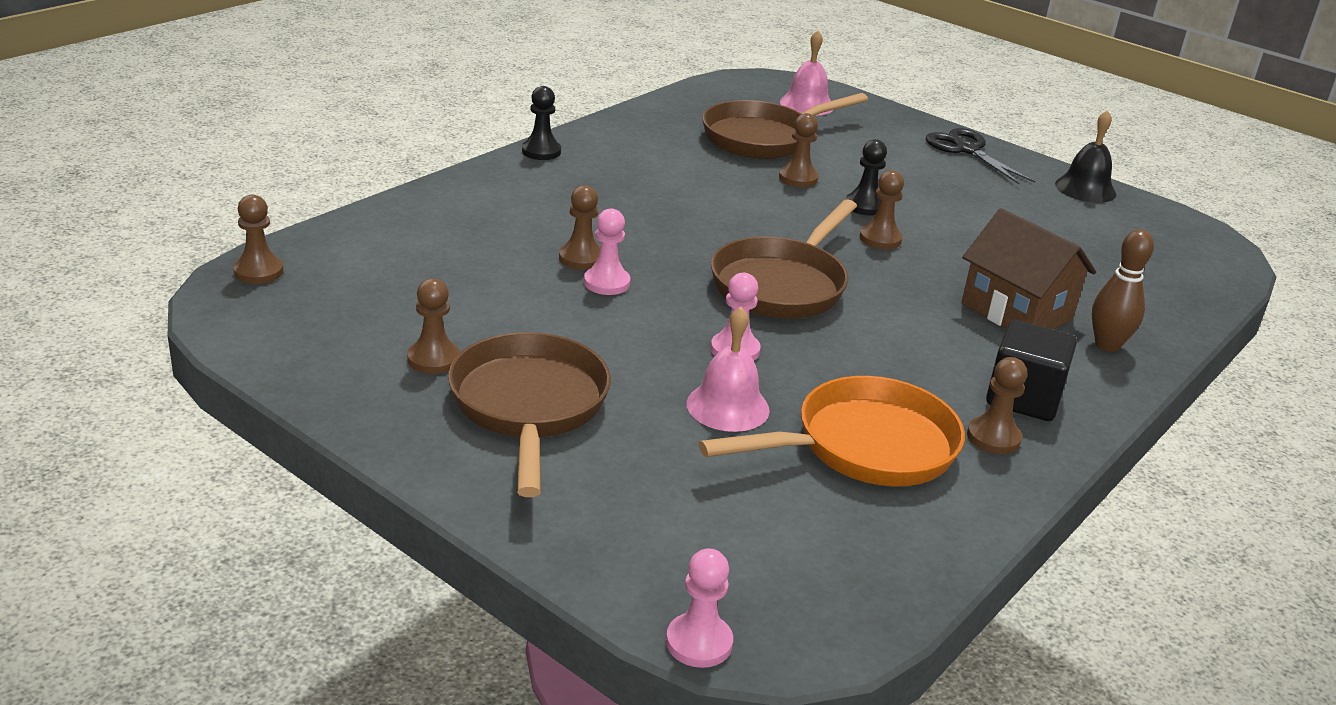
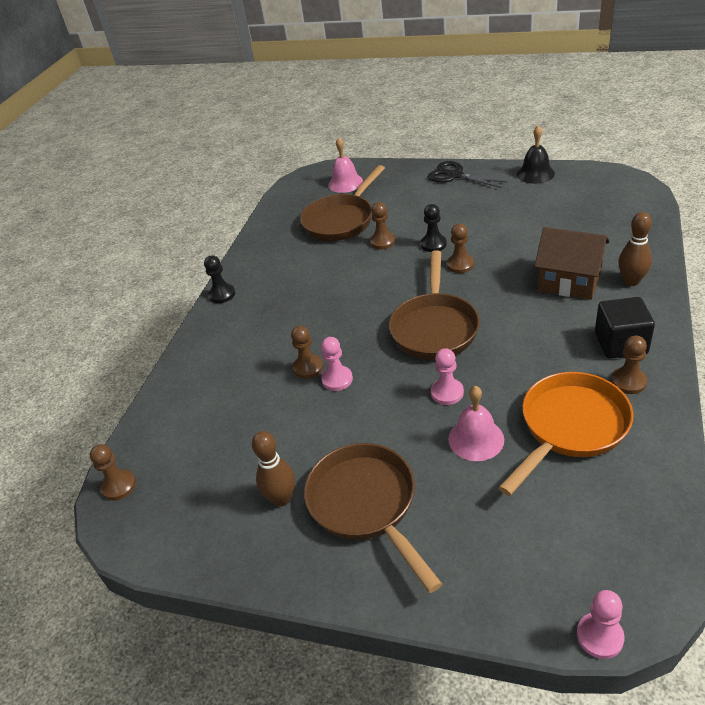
camera: 15 degrees left, 10 degrees up
(433, 359) = (281, 498): brown pawn -> brown bowling pin

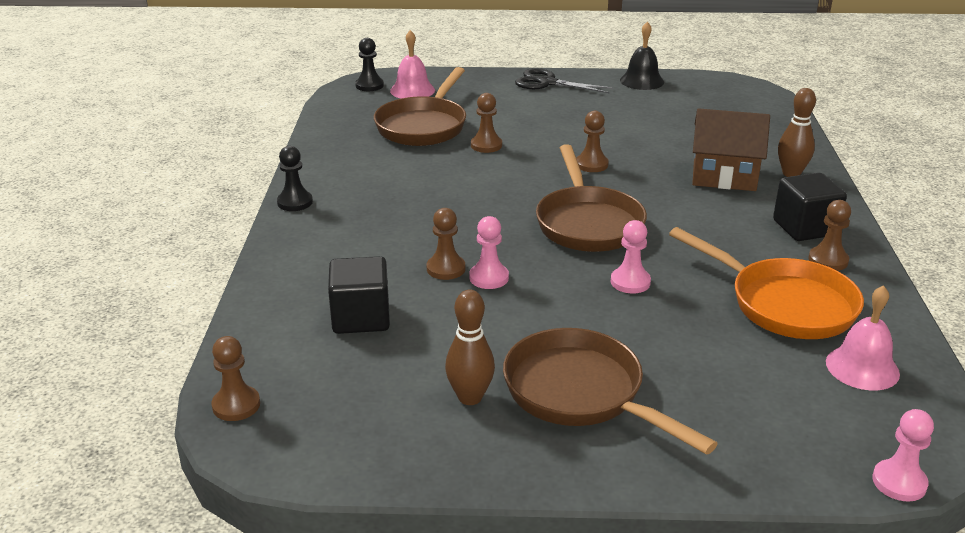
camera: 20 degrees left, 10 degrees down
(230, 411) = (361, 318): none -> black cube
(433, 244) = (550, 146): black pawn -> black pawn (369, 85)
(476, 439) = (683, 322): pink bell -> pink bell (862, 367)
(570, 427) = (784, 304): orange pan -> orange pan turned 105 degrees clockwise

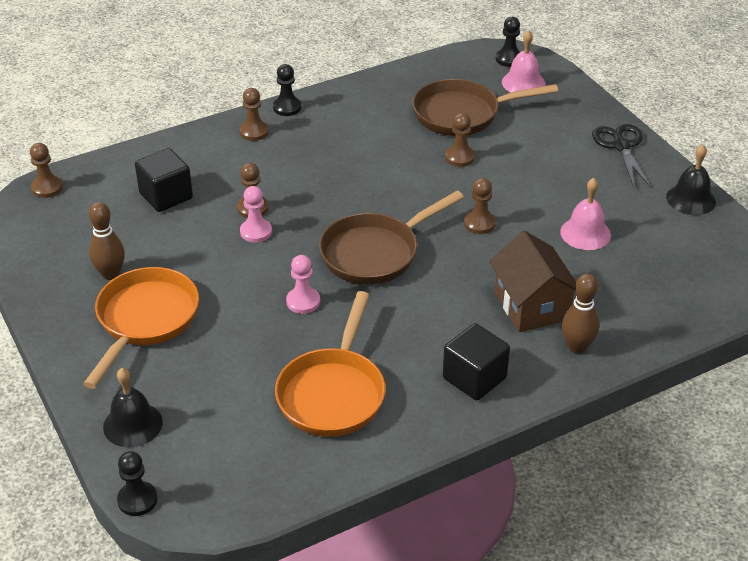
camera: 60 degrees right, 10 degrees up
(581, 393) = (145, 320): brown pan -> orange pan
(764, 452) = (133, 424): none -> black bell
(828, 260) = (426, 404): brown pawn -> brown pawn (254, 132)
(862, 367) = (271, 456): pink bell -> pink bell (585, 233)
(899, 482) = (137, 500): pink pawn -> black pawn

